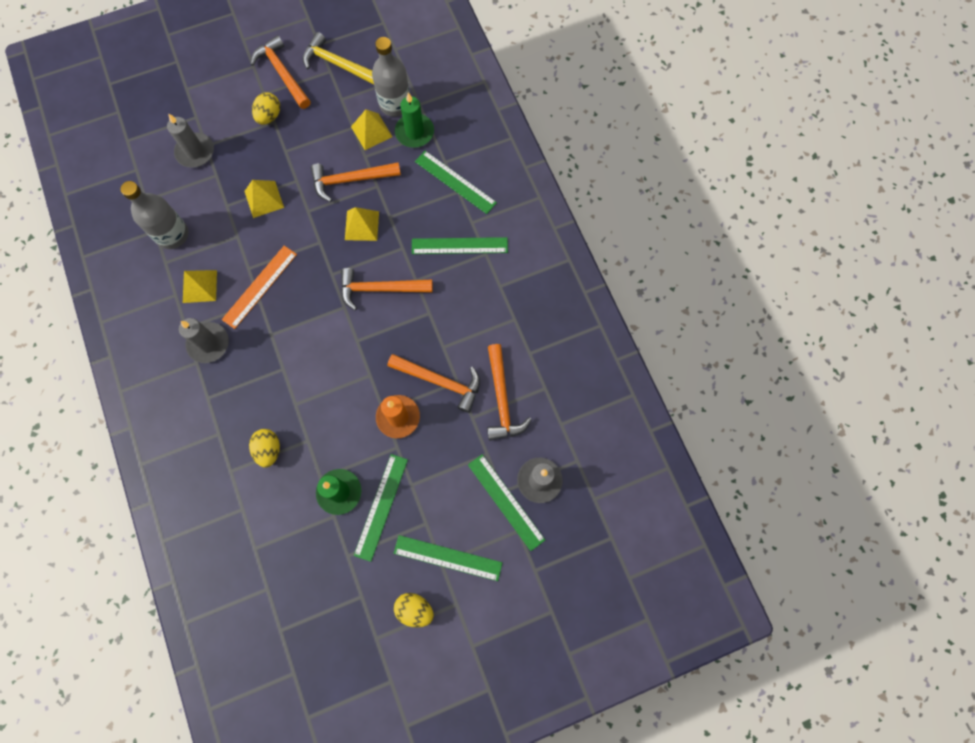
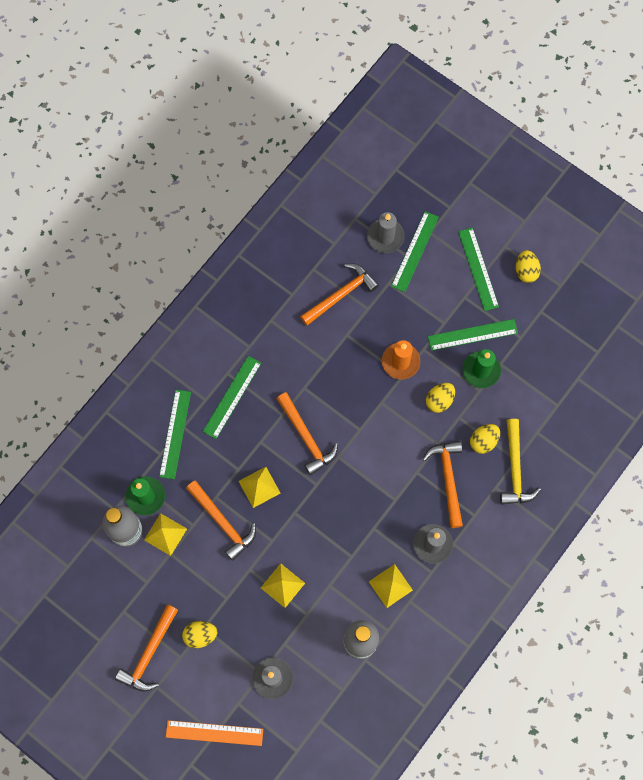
camera: 120 degrees left, 0 degrees up
(260, 286) = (361, 535): orange ruler -> orange ruler (214, 732)
(336, 431) = (439, 400): none -> yellow egg
(338, 64) = (112, 608): yellow hammer -> yellow hammer (515, 469)
(440, 382) = (354, 347): orange hammer -> orange hammer (448, 479)
(459, 246) = (232, 397): green ruler -> green ruler turned 60 degrees clockwise

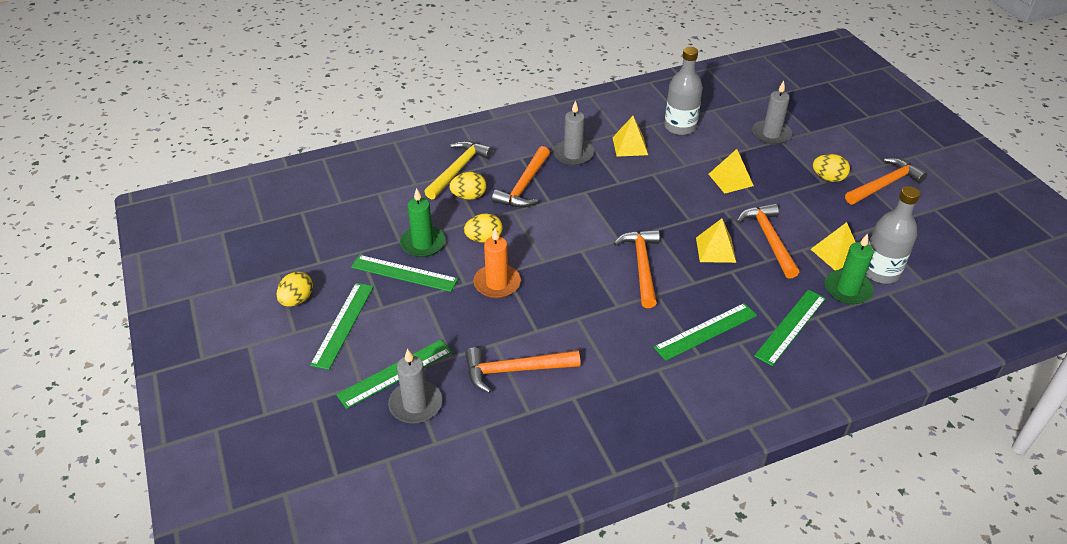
camera: 150 degrees left, 30 degrees down
(214, 732) = (840, 124): orange ruler -> none

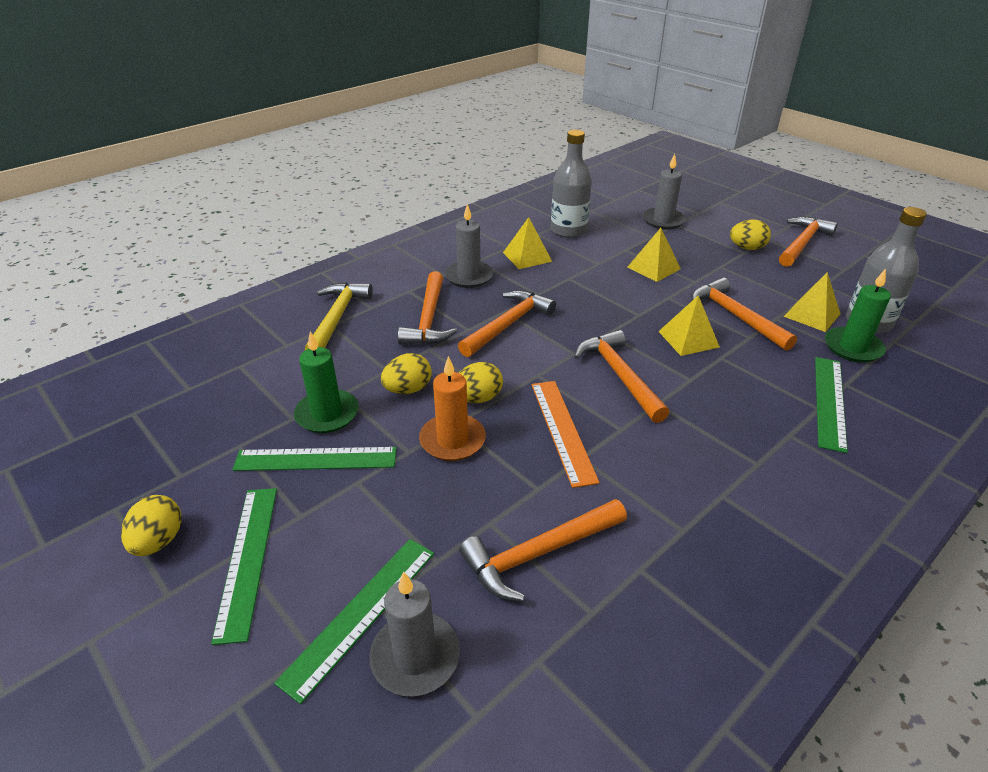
camera: 20 degrees left, 5 degrees down
(469, 196) = (364, 345): yellow egg -> yellow egg (478, 398)
(575, 296) = (562, 430): none -> orange ruler
(581, 204) = (508, 324): none -> orange hammer
(705, 331) = (743, 432): green ruler -> none

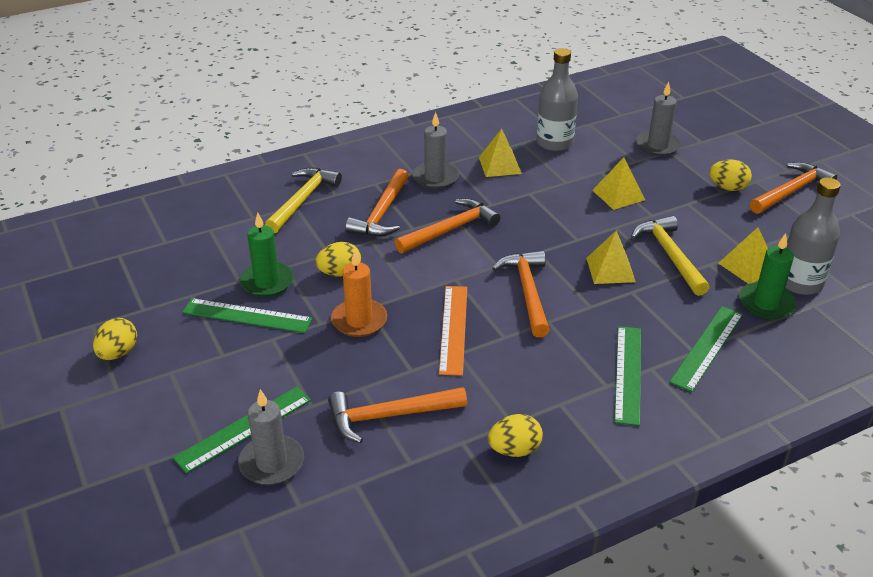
camera: 15 degrees right, 0 degrees up
(247, 559) = (176, 377): green ruler -> green ruler (627, 374)
(478, 398) = (394, 290): yellow egg -> yellow egg (514, 450)
(735, 316) = (670, 255): orange hammer -> yellow hammer

